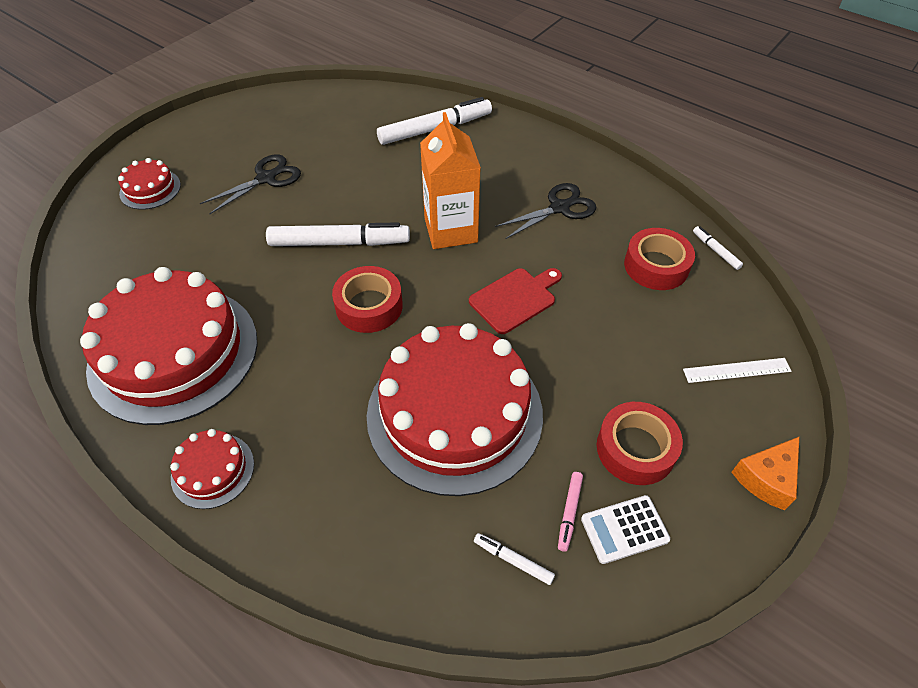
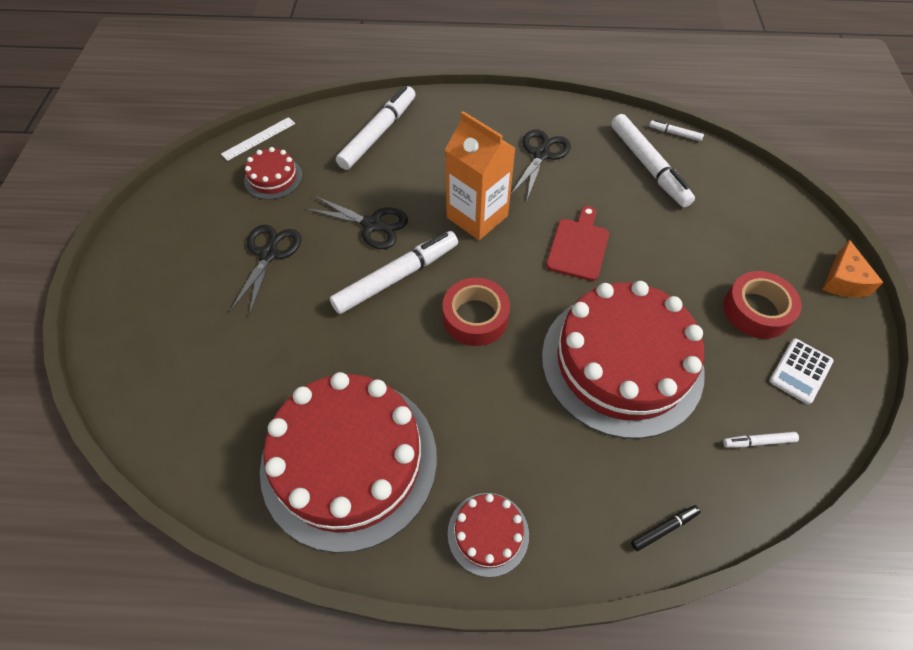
camera: 35 degrees left, 5 degrees up
(150, 189) = (159, 325): red cake -> red cake (273, 178)
(350, 568) = (664, 529): none -> black marker
(360, 194) = (372, 225): none -> black scissors
(569, 512) = (759, 383): pink marker -> none
(656, 266) = (648, 166): red tape -> white marker
(736, 370) = (763, 216): white ruler -> white ruler (258, 138)

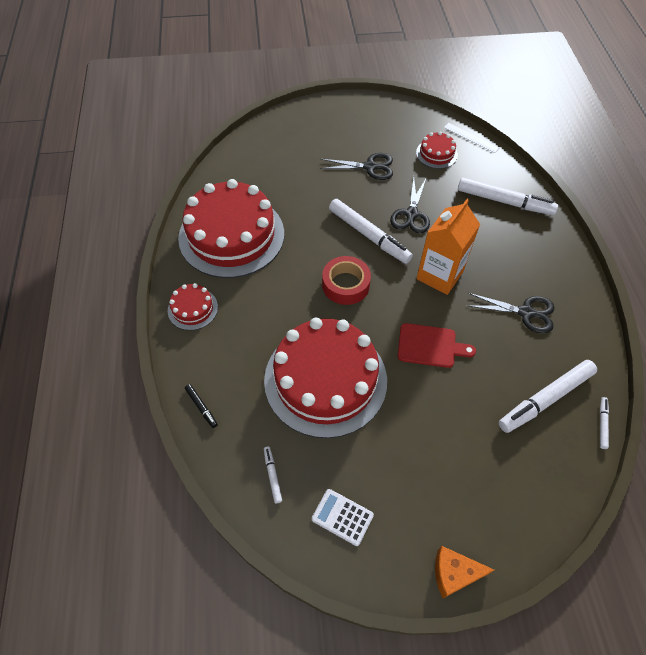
camera: 80 degrees right, 0 degrees up
(756, 310) = (398, 486): red tape -> none

